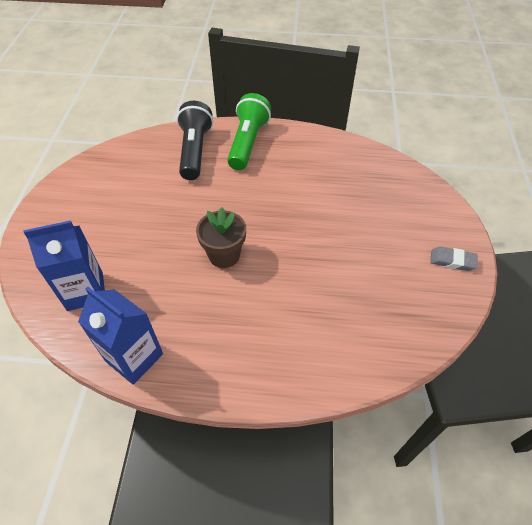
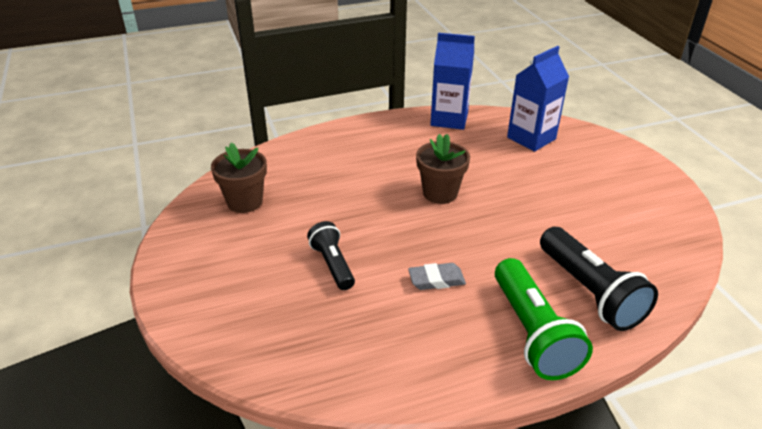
camera: 155 degrees right, 15 degrees down
(342, 220) = (332, 264): none -> black flashlight
(398, 308) = (245, 202): none -> brown flower pot
(452, 261) = (187, 260): grey eraser -> grey eraser (436, 280)

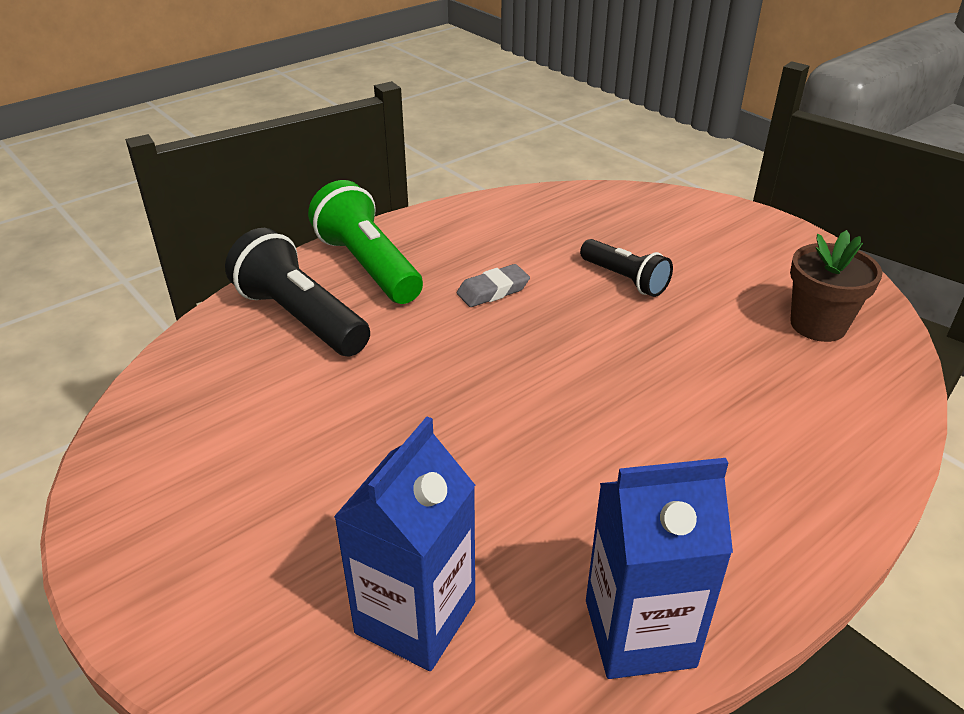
camera: 160 degrees right, 0 degrees up
(440, 193) = (550, 411): brown flower pot -> none

